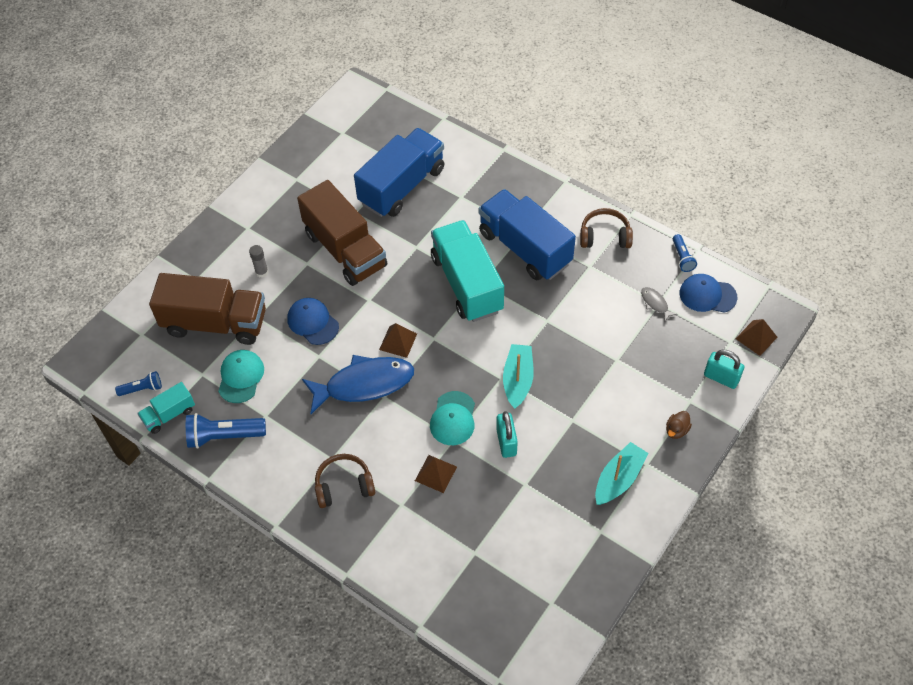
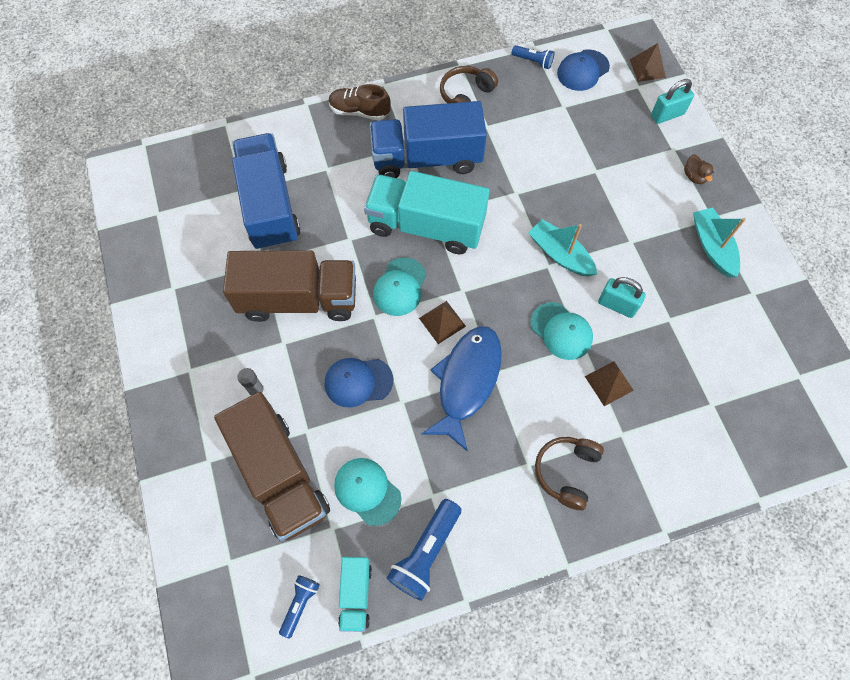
camera: 55 degrees left, 10 degrees up
(215, 323) = (280, 475): brown truck -> brown truck turned 105 degrees clockwise
(404, 300) = (400, 287): none -> turquoise cap
(527, 183) = (359, 111): none -> brown shoe
(655, 303) = (562, 108): grey fish -> none

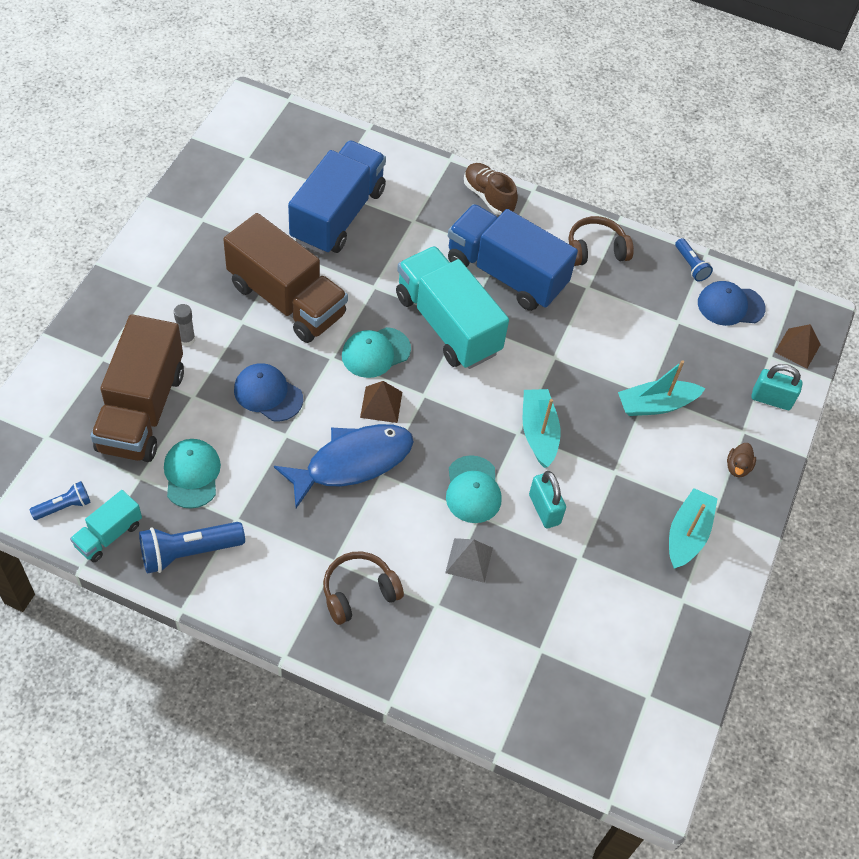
camera: 35 degrees right, 10 degrees down
(608, 174) = (656, 405): none -> turquoise boat
(609, 383) = (469, 560): brown pyramid -> grey pyramid

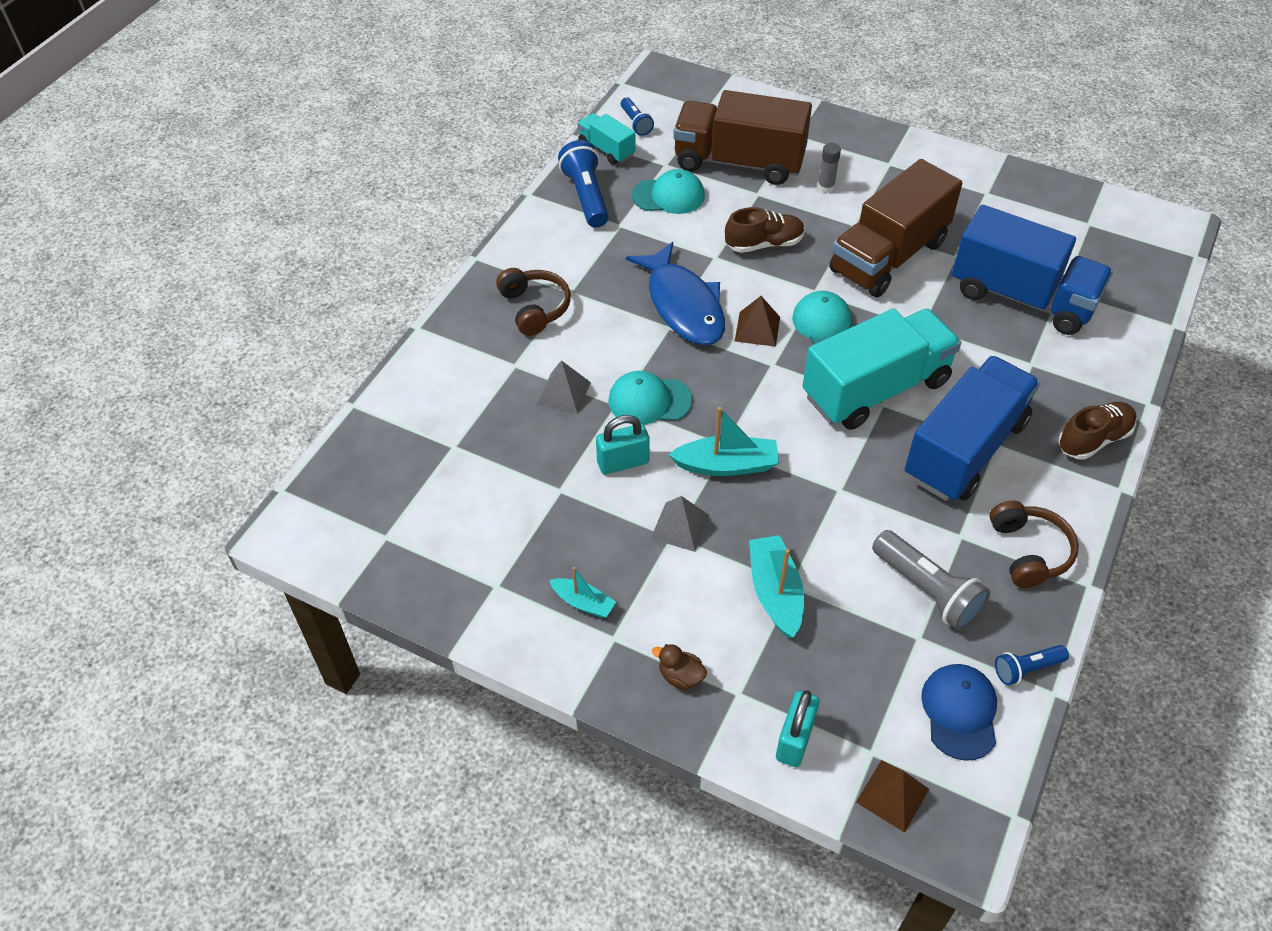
camera: 100 degrees right, 5 degrees down
(268, 394) = (764, 244): blue cap -> brown shoe
(605, 467) = (680, 527): none -> grey pyramid
(638, 312) = (927, 590): none -> grey flashlight
(687, 534) = (583, 602): turquoise boat -> turquoise boat, size x0.61

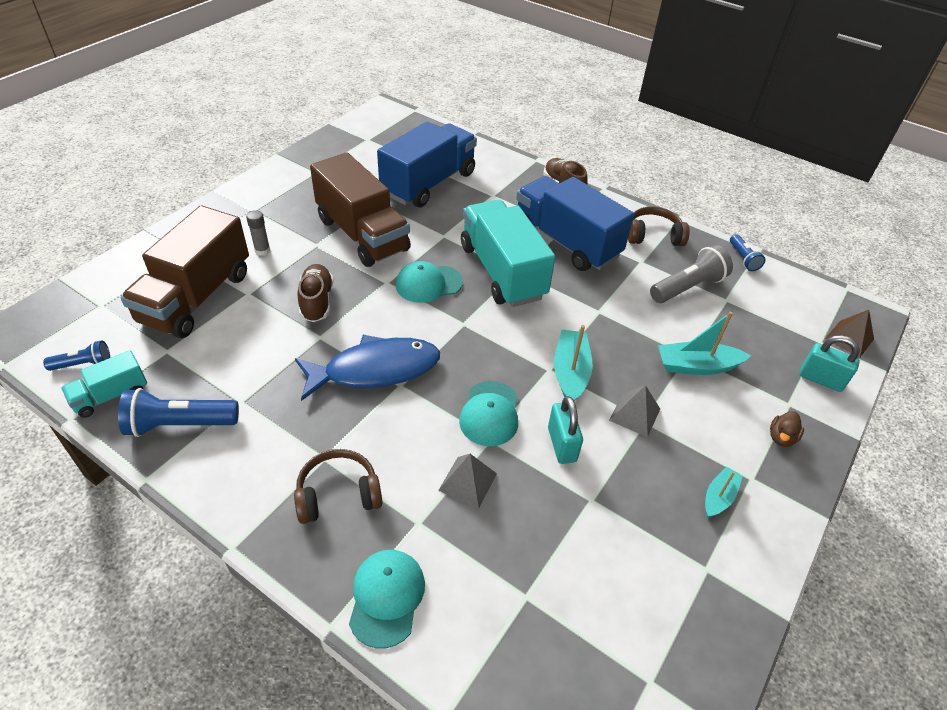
camera: 85 degrees left, 5 degrees down
(669, 196) = (216, 356): turquoise cap -> turquoise cap (386, 597)
(757, 329) = (420, 325): brown pyramid -> none
(960, 712) = (780, 294): blue cap -> none

